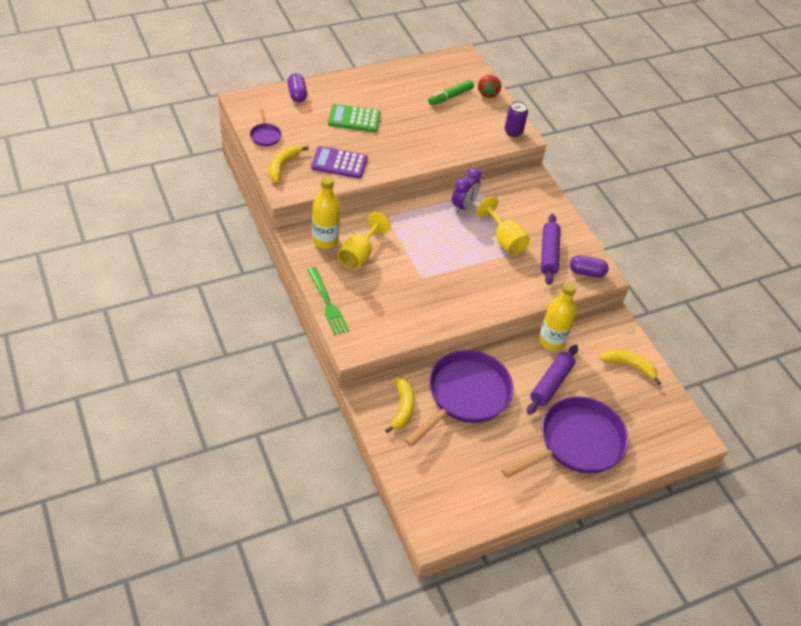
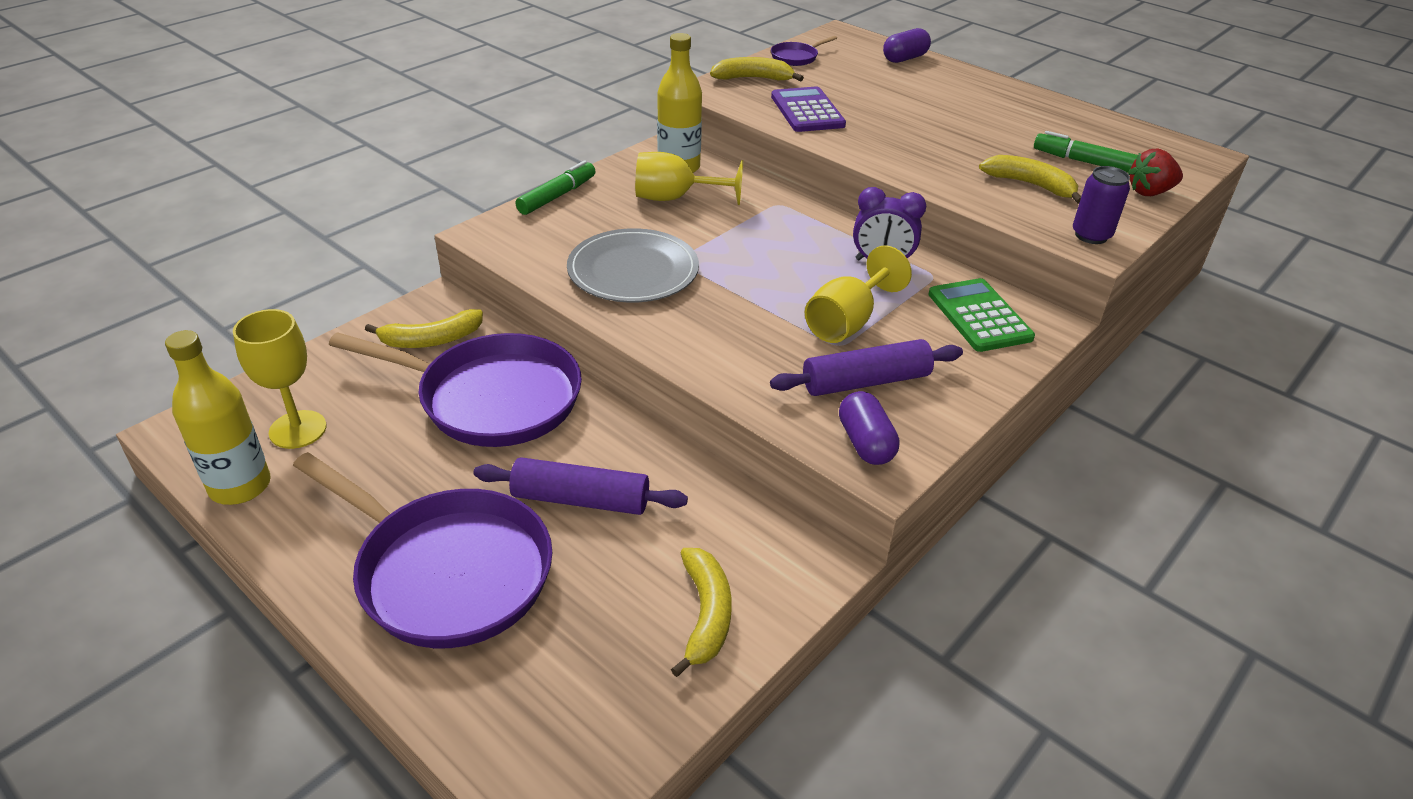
camera: 70 degrees right, 10 degrees down
(328, 303) = (557, 196): green fork -> green marker
(354, 119) = (914, 102): green calculator -> green calculator (979, 316)
(423, 298) = (633, 271): none -> grey plate
(455, 481) = (298, 429): none -> yellow goblet
(462, 125) = (1031, 185): none -> yellow banana
(551, 341) = (690, 476): yellow bottle -> yellow bottle (240, 486)

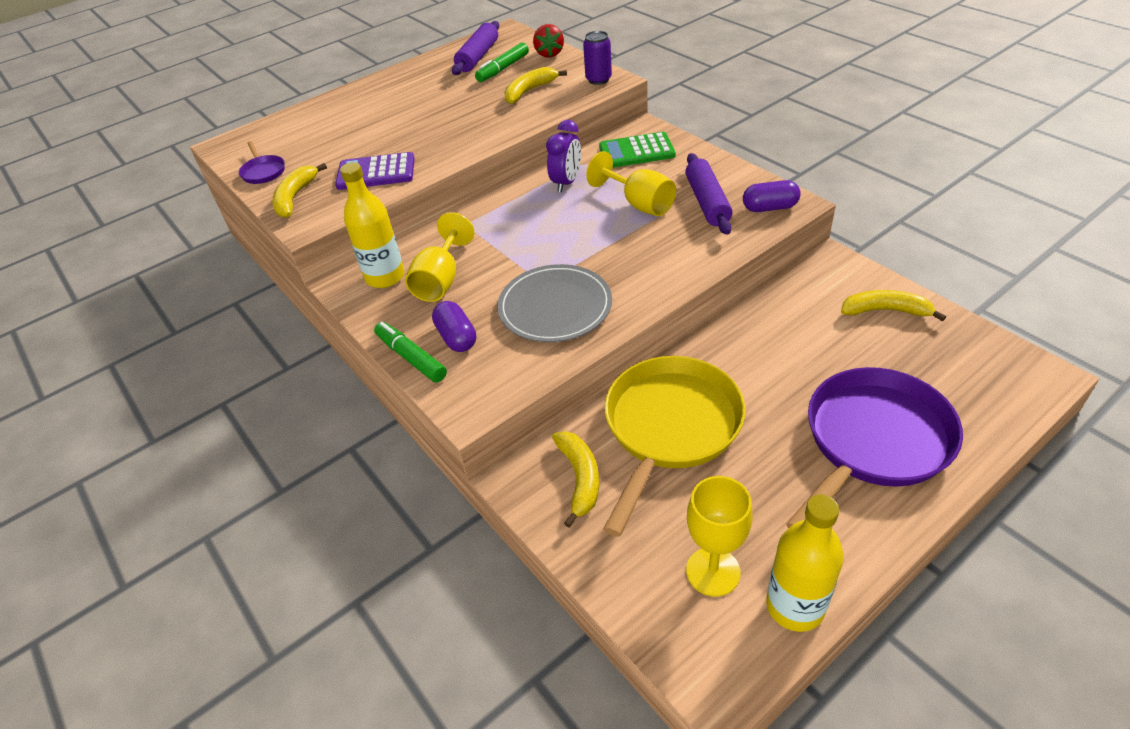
camera: 75 degrees left, 5 degrees up
(491, 398) = (670, 427): purple pan -> yellow pan
(580, 499) = (789, 369): purple rolling pin -> purple rolling pin (478, 57)
(904, 58) = (299, 119): purple capsule -> purple capsule (456, 337)

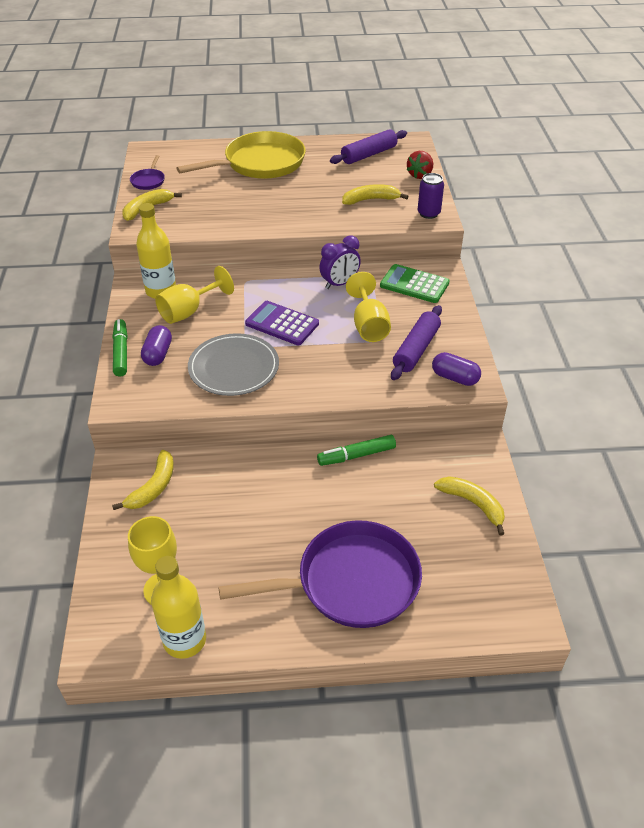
camera: 30 degrees right, 0 degrees up
(376, 172) = (209, 214): purple calculator -> purple calculator (282, 324)
(503, 69) = (374, 173): green marker -> green marker (356, 455)
(670, 427) = (237, 491): yellow pan -> yellow pan (260, 163)

